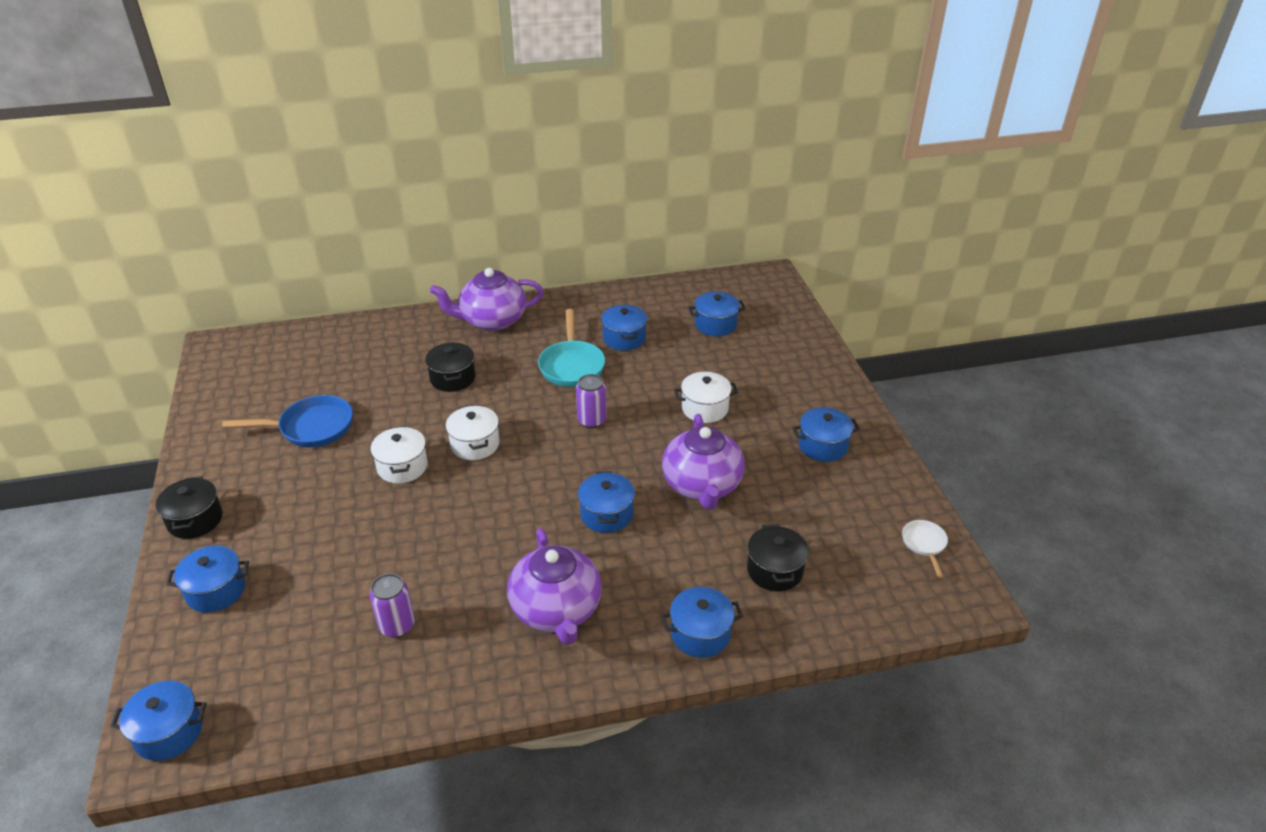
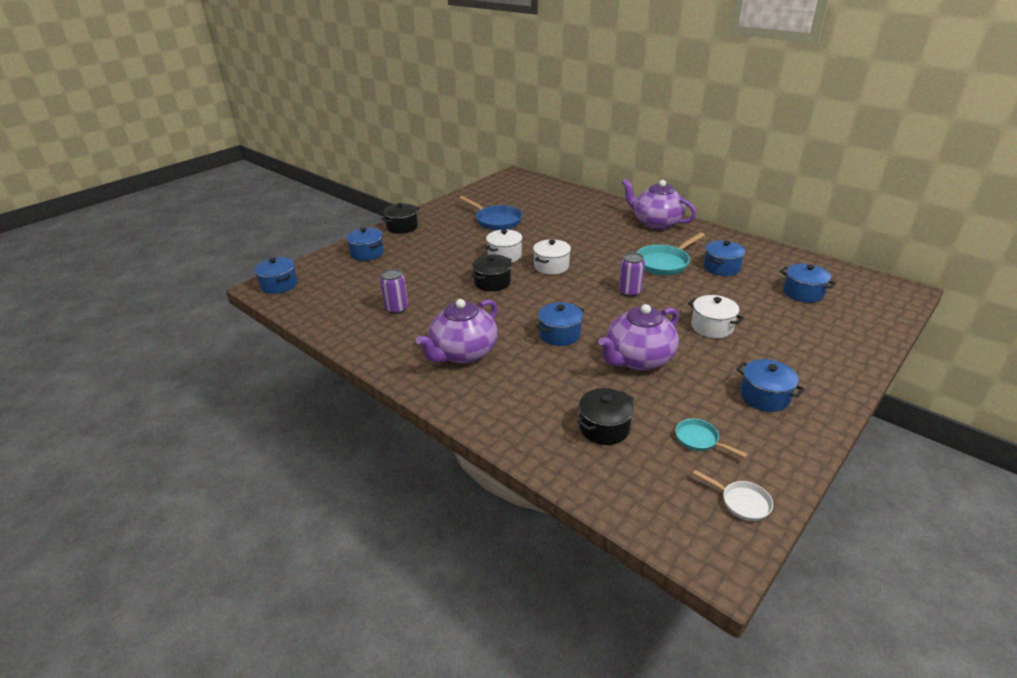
camera: 55 degrees right, 5 degrees down
(452, 378) = (590, 235): black pot -> black pot (492, 282)
(700, 634) = (507, 418): blue pot -> none
(840, 520) = (699, 440): none -> turquoise pan
(924, 544) = (742, 502): white pan -> white pan turned 75 degrees clockwise

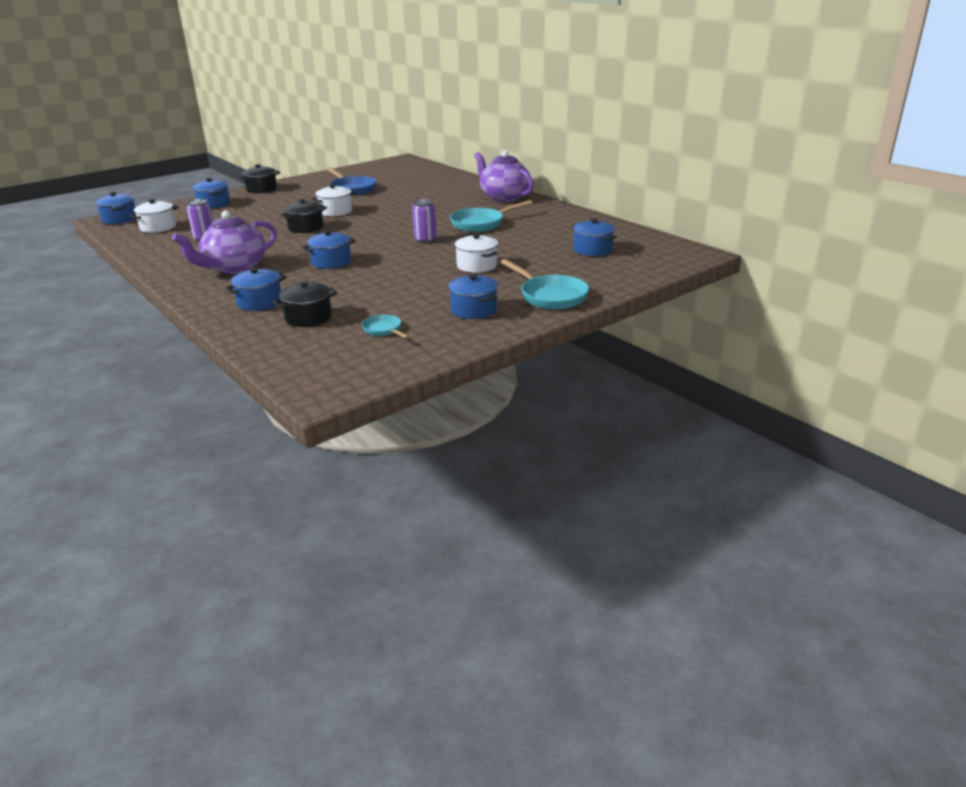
camera: 10 degrees right, 5 degrees down
(551, 266) = (371, 220): white pot -> white pot (158, 227)
(638, 359) = (385, 281): purple teapot -> none
(721, 268) = (532, 229): blue pot -> blue pot (259, 302)
(742, 502) = (378, 366): white pan -> none
(821, 367) = (550, 296): none -> turquoise pan

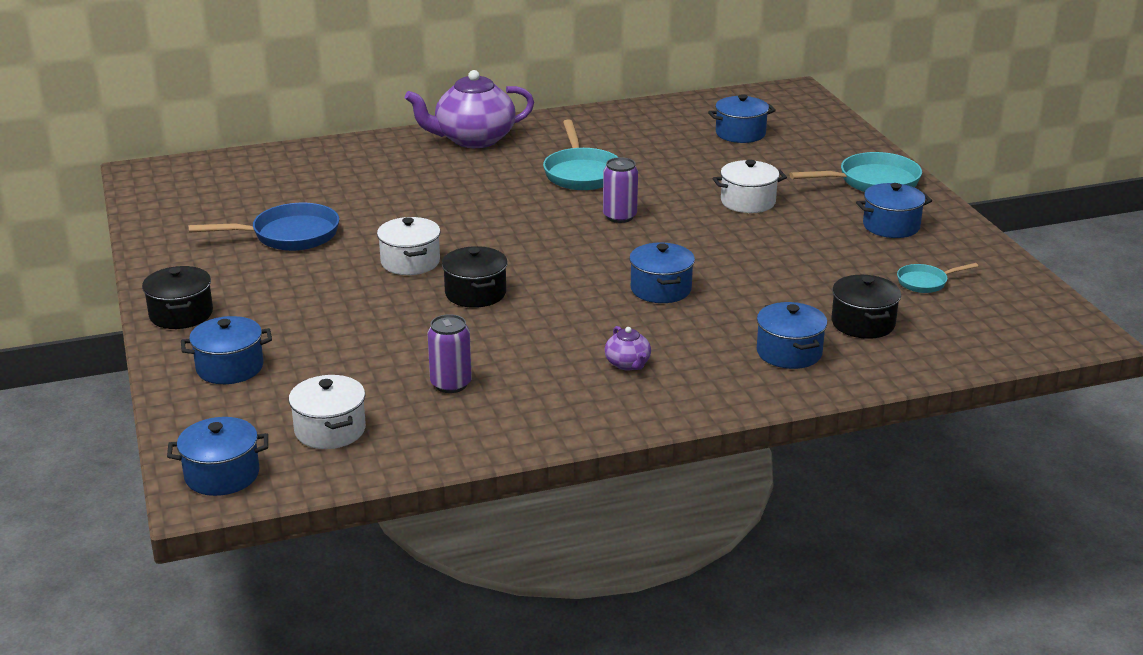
camera: 70 degrees left, 0 degrees up
(234, 268) = (628, 364): purple teapot -> purple teapot, size x0.44

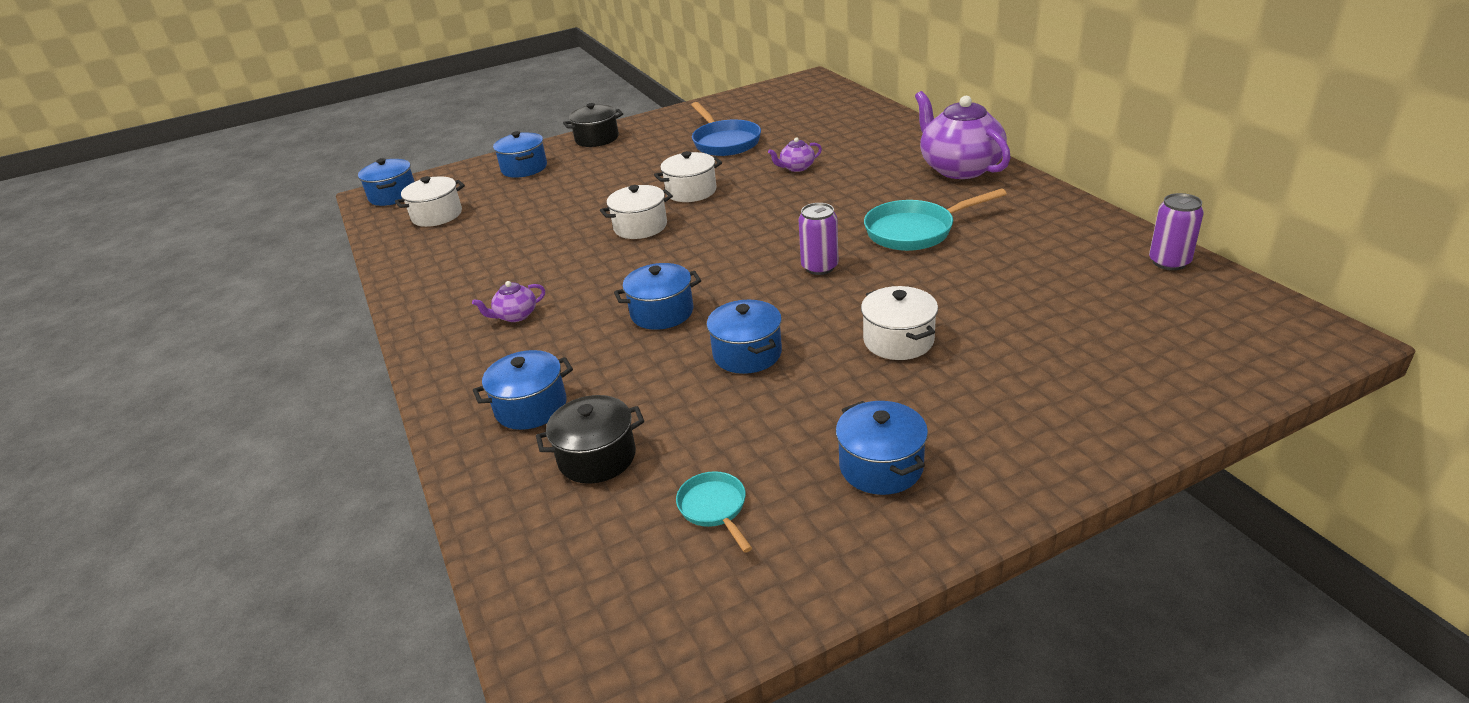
camera: 85 degrees right, 5 degrees up
(401, 205) = (796, 168): none -> purple teapot
(451, 384) = (492, 244): purple can -> purple can (1169, 262)
(475, 293) = (640, 227): black pot -> white pot
(740, 133) = (1111, 311): blue pot -> blue pot (747, 354)
(872, 182) = (1027, 439): turquoise pan -> none

